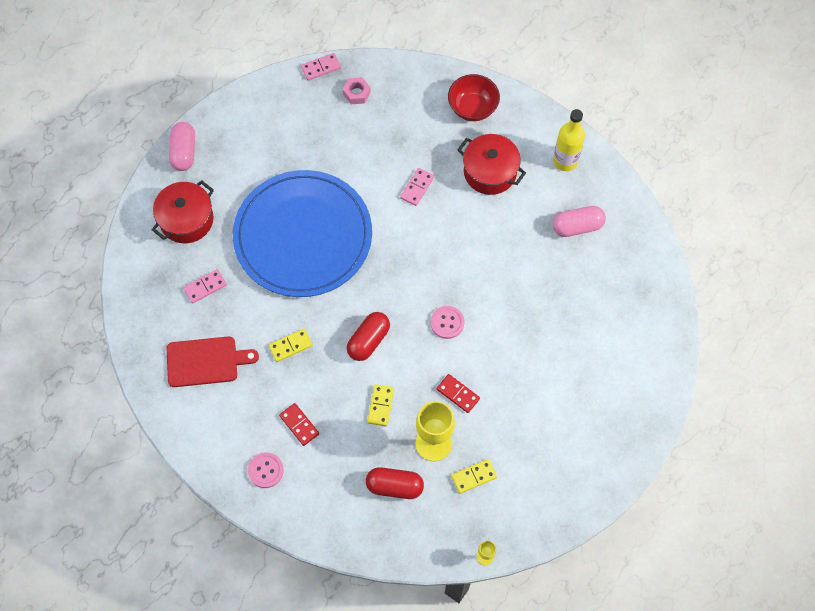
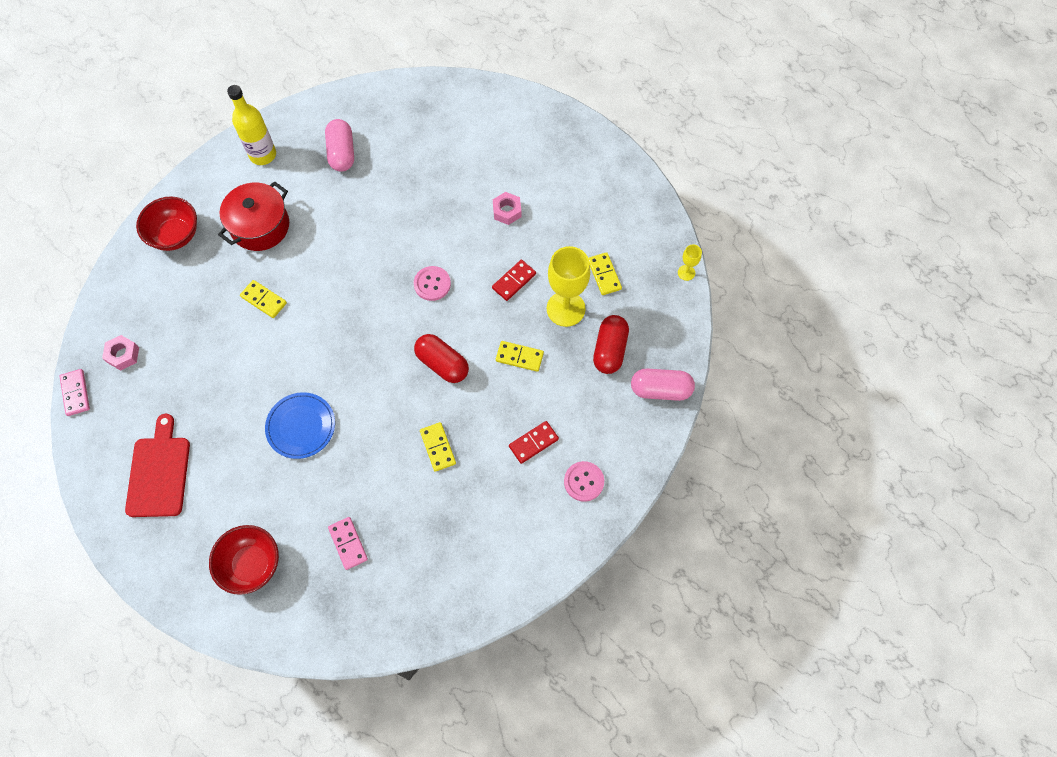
camera: 85 degrees left, 0 degrees up
(184, 152) = (154, 566): pink capsule -> pink capsule (660, 389)
(186, 220) = (252, 564): red pot -> red bowl
(206, 361) = (445, 545): red cutting board -> red cutting board (159, 472)
(303, 236) = (301, 426): blue plate -> blue plate, size x0.42
(417, 188) = (264, 300): pink domino -> yellow domino
(533, 381) = (507, 211): none -> pink nut

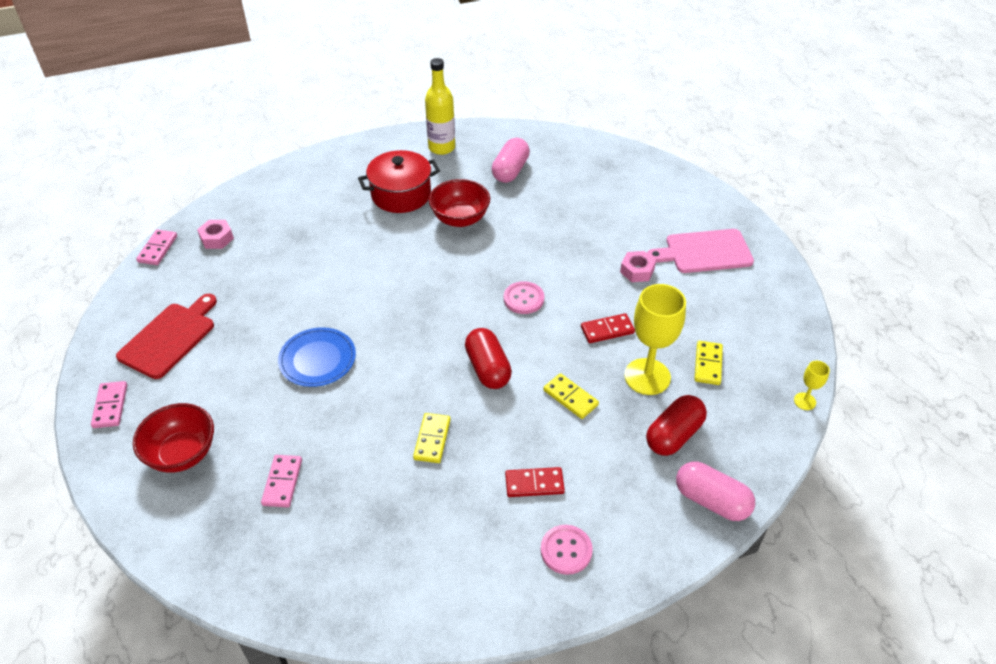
camera: 30 degrees right, 20 degrees down
(158, 558) = (110, 406): none -> pink domino
(175, 235) = (327, 174): red bowl -> red bowl (460, 219)
(264, 300) = (362, 248): yellow domino -> none
(550, 166) = (704, 252): none -> pink cutting board

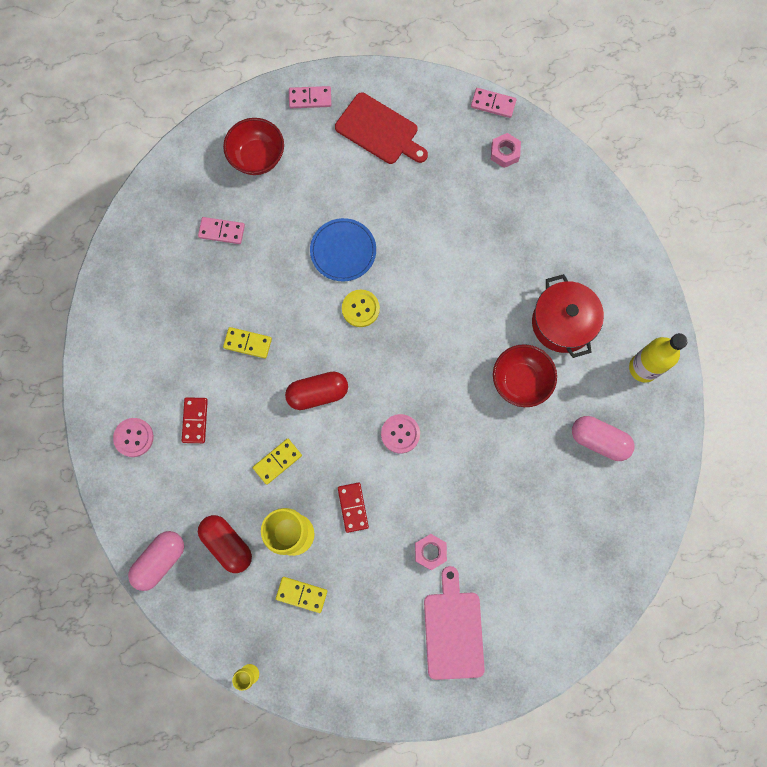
camera: 95 degrees right, 30 degrees up
(387, 339) = (360, 309): none -> yellow button

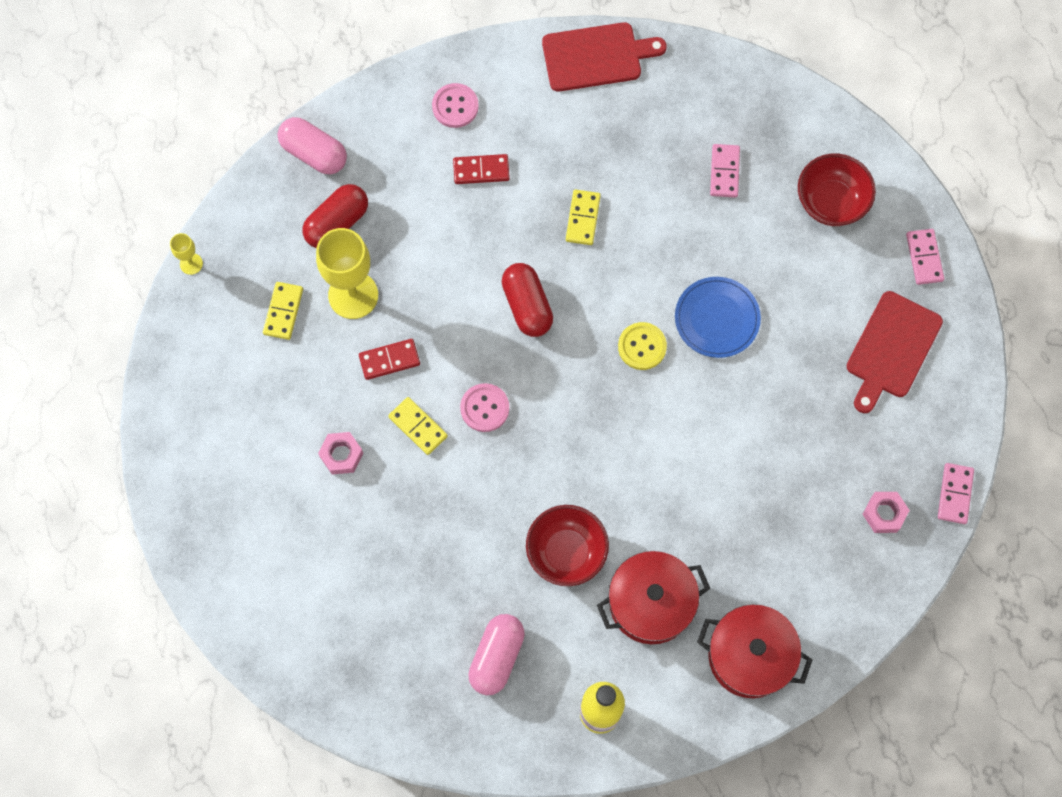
camera: 85 degrees right, 5 degrees down
(106, 319) = (596, 56): none -> red cutting board
(277, 461) = (439, 268): yellow domino -> yellow domino (418, 427)
(453, 630) = (249, 489): pink cutting board -> none
(605, 257) = (750, 656): none -> red pot

